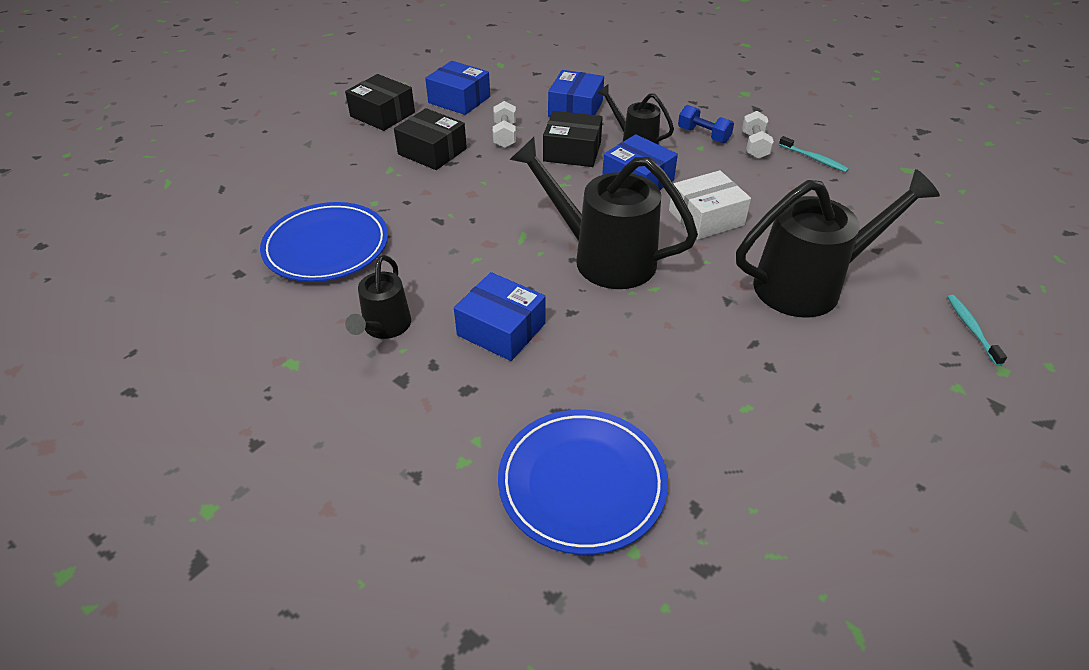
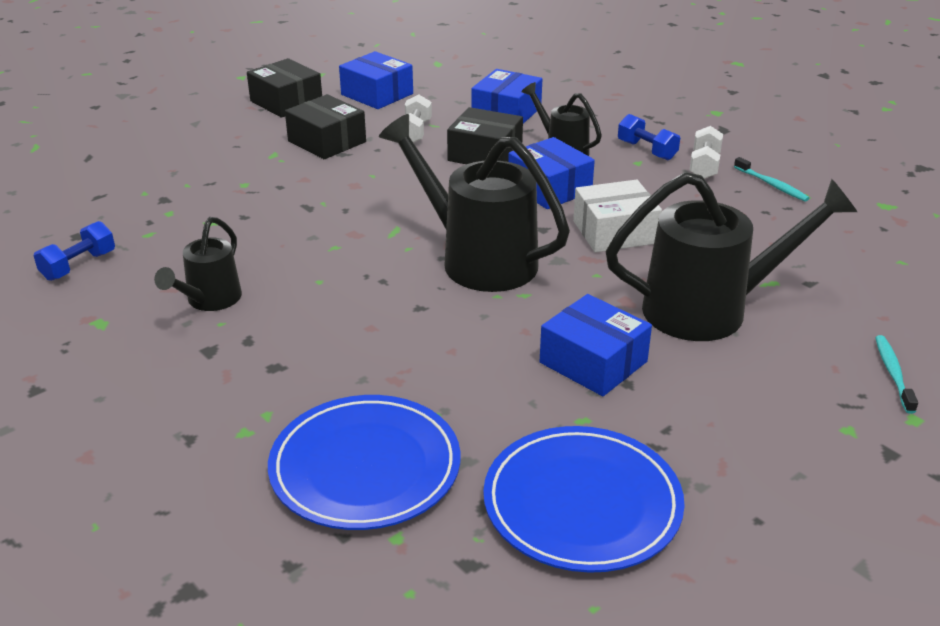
camera: 10 degrees right, 10 degrees down
(251, 305) = (79, 266): none -> blue dumbbell
(326, 246) = (177, 220): blue plate -> blue plate (582, 504)
(501, 329) = (335, 315): blue box -> blue box (593, 362)

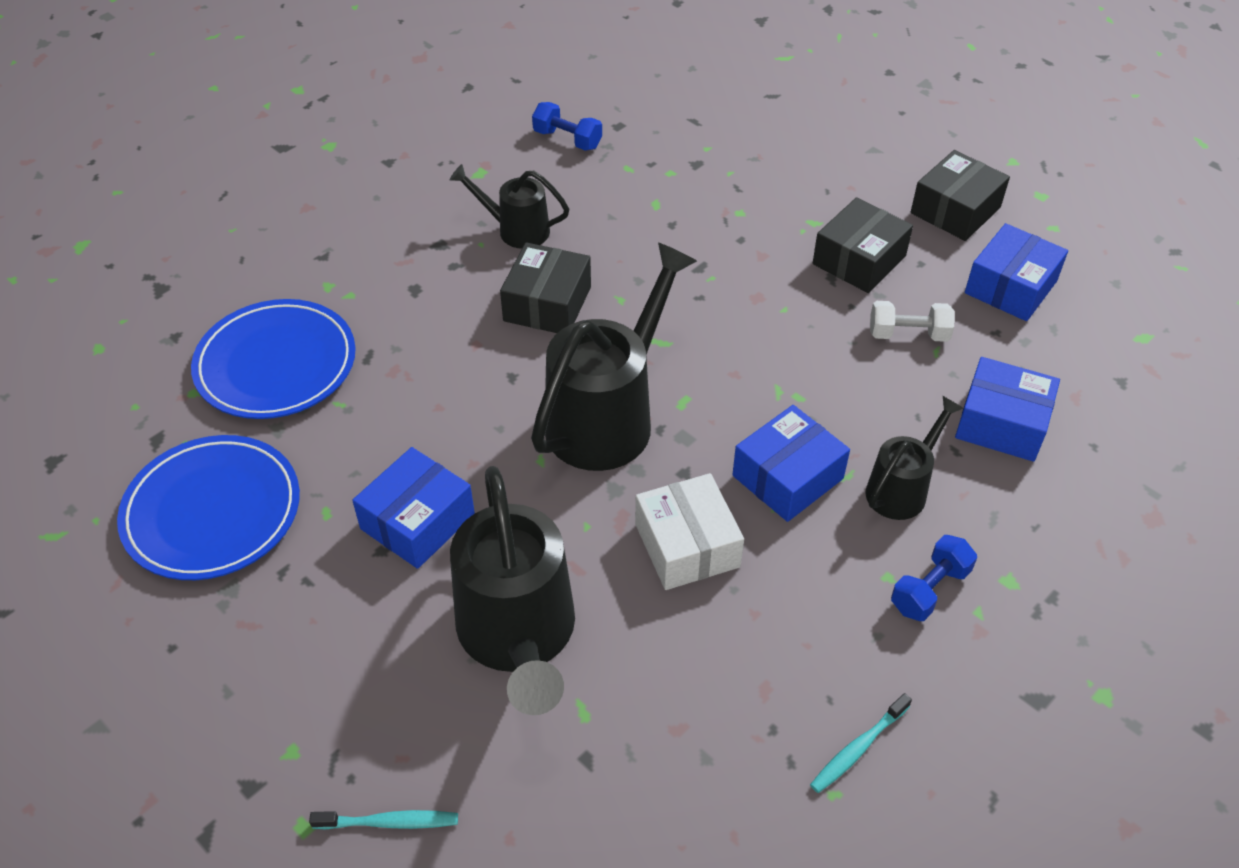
camera: 85 degrees right, 15 degrees up
(485, 154) = (866, 407): black box -> black box (547, 304)
(704, 166) = (898, 661): white dumbbell -> none

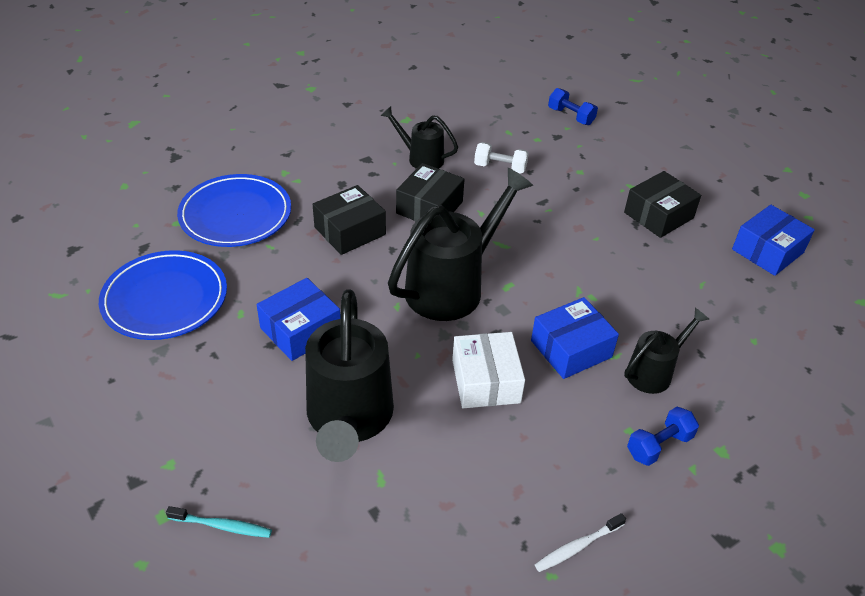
camera: 10 degrees right, 5 degrees down
(567, 139) = (471, 108): blue dumbbell -> blue dumbbell (570, 116)
(858, 748) = (577, 547): turquoise toothbrush -> white toothbrush
(908, 334) = (683, 270): white dumbbell -> white dumbbell (500, 168)
(955, 210) = (737, 194): black box -> black box (350, 231)
(1001, 423) = (740, 341): blue box -> none

